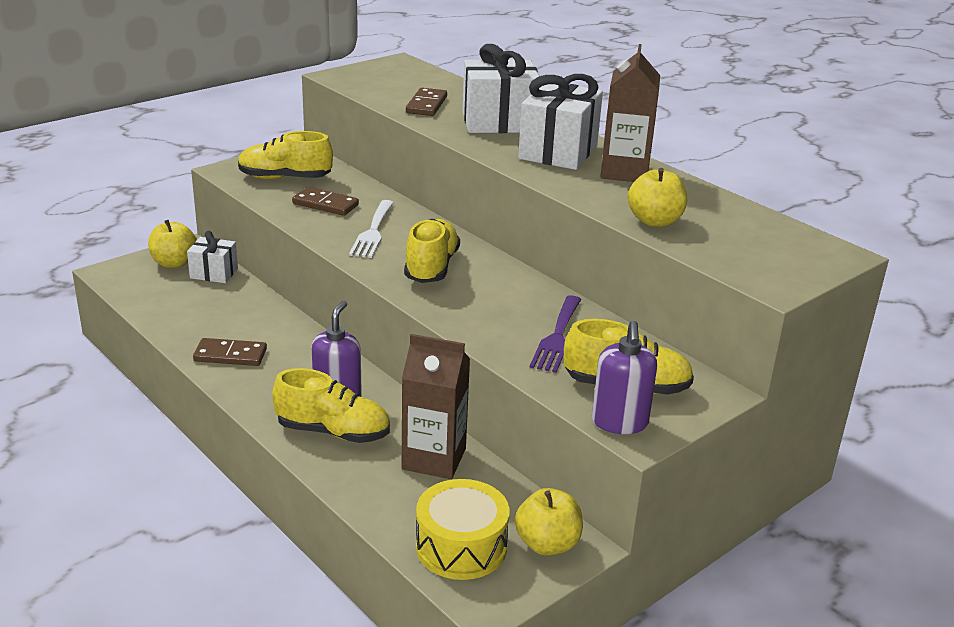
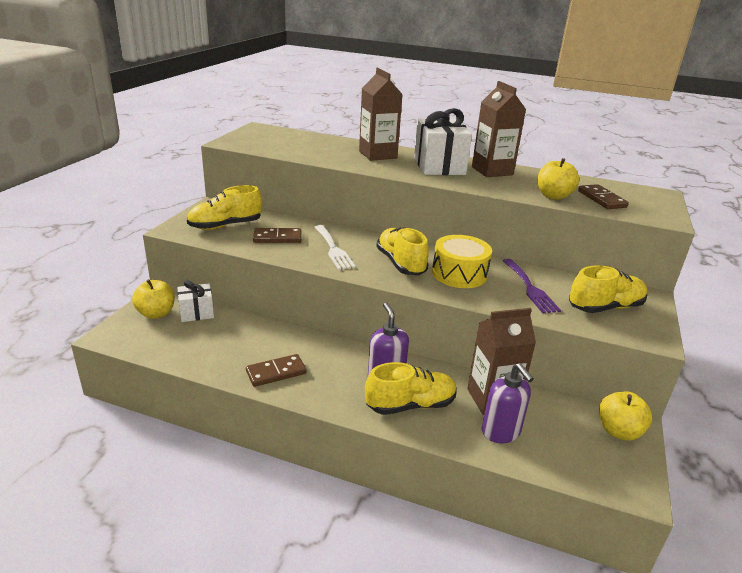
camera: 30 degrees left, 0 degrees up
(426, 105) = (317, 151): brown domino -> brown domino (601, 199)
(461, 546) = (578, 456): yellow drum -> yellow drum (459, 273)
(498, 122) = (378, 155): white gift -> brown carton
(619, 422) = (634, 332): purple soap dispenser -> purple soap dispenser (501, 432)

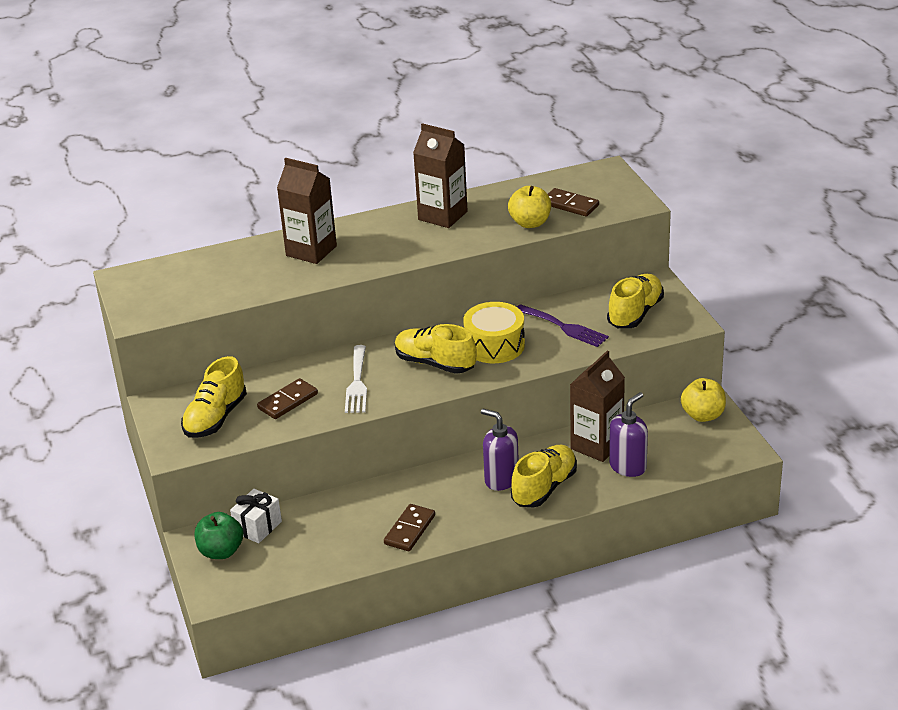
camera: 35 degrees left, 5 degrees up
(156, 313) = (221, 551): yellow apple -> green apple
(333, 249) = (357, 383): white fork -> white fork turned 60 degrees clockwise
(439, 166) = (389, 236): white gift -> none
(501, 432) = (628, 466): purple soap dispenser -> purple soap dispenser turned 75 degrees counterclockwise

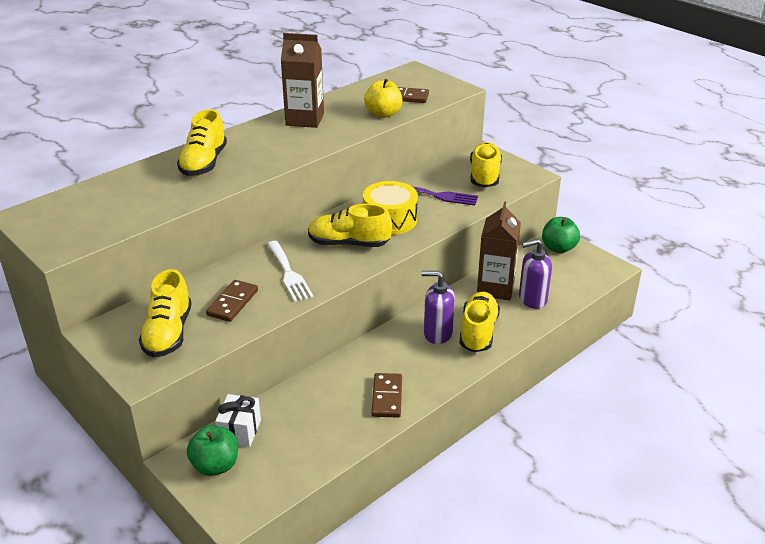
camera: 25 degrees left, 0 degrees up
(311, 251) = (204, 163): brown carton -> yellow shoe
(628, 466) = (532, 299): purple soap dispenser -> purple soap dispenser turned 120 degrees counterclockwise
(703, 415) = (558, 248): yellow apple -> green apple

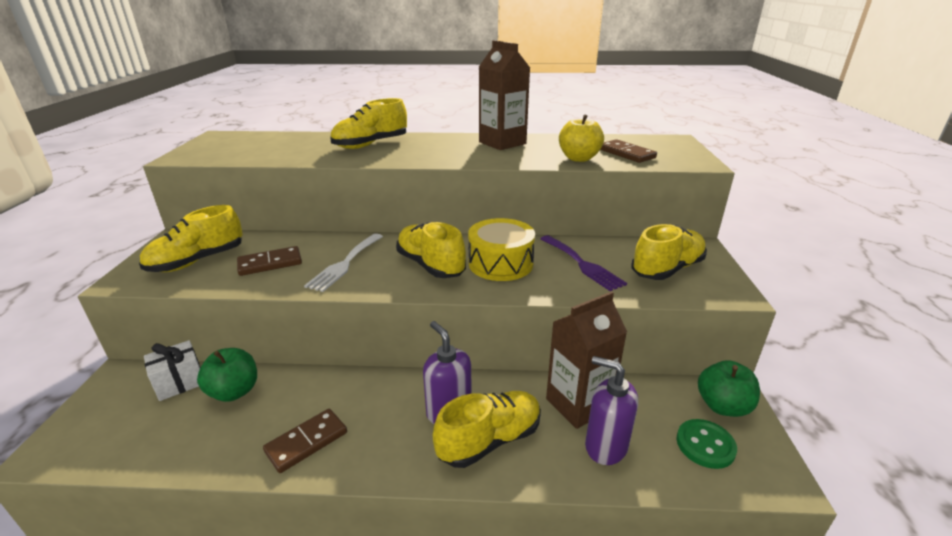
camera: 45 degrees right, 5 degrees down
(215, 465) = (120, 397): green apple -> green apple (234, 391)
(571, 271) = (705, 445): none -> green button

